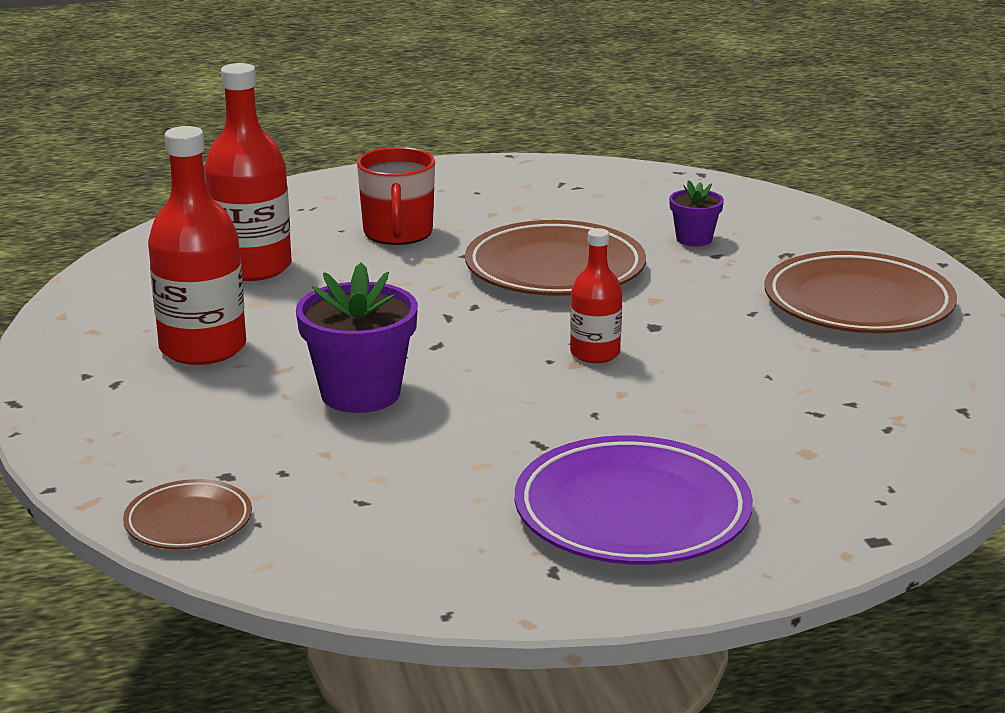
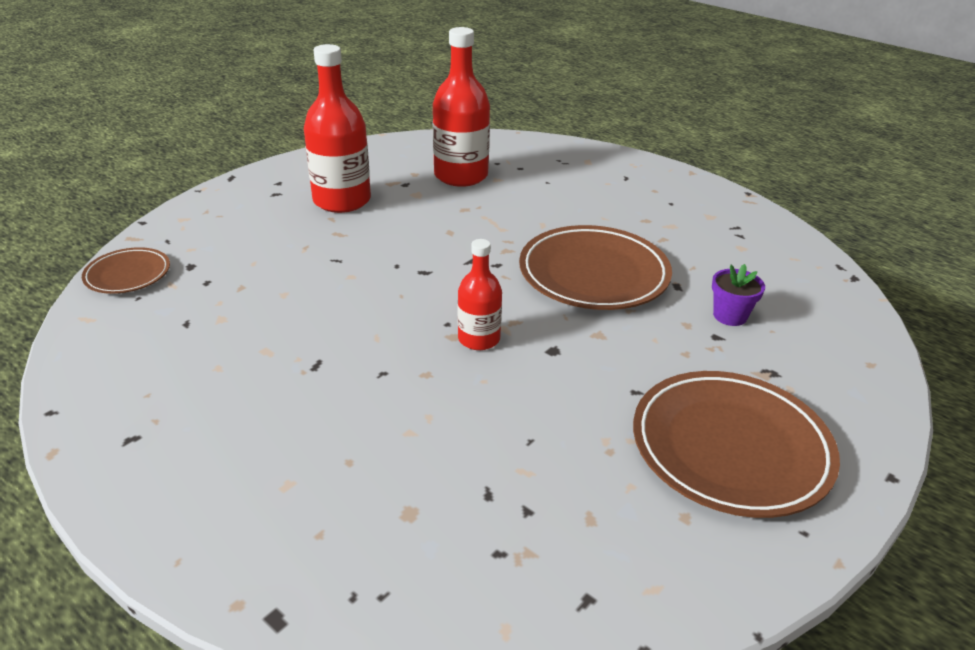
camera: 55 degrees right, 10 degrees up
(360, 393) = (330, 270): purple flower pot -> none
(398, 233) = (568, 200): red mug -> none
(632, 512) = (240, 446): purple plate -> none

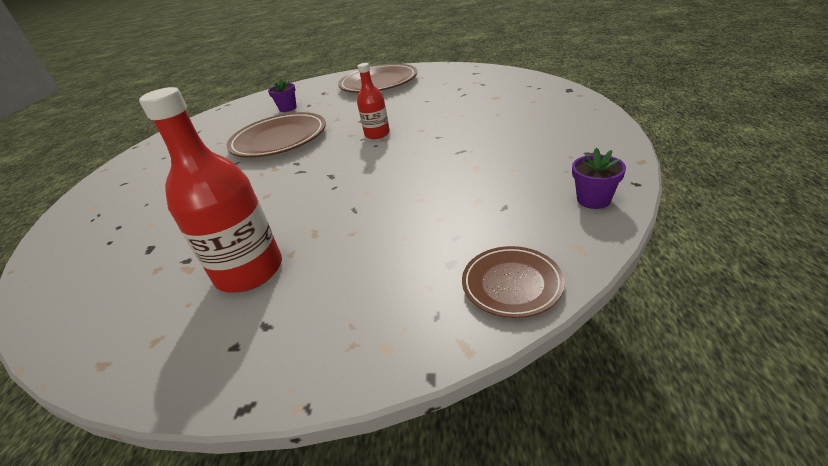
camera: 120 degrees left, 0 degrees up
(94, 369) = (593, 200): none -> purple flower pot
(461, 176) = (150, 243): red bottle -> none

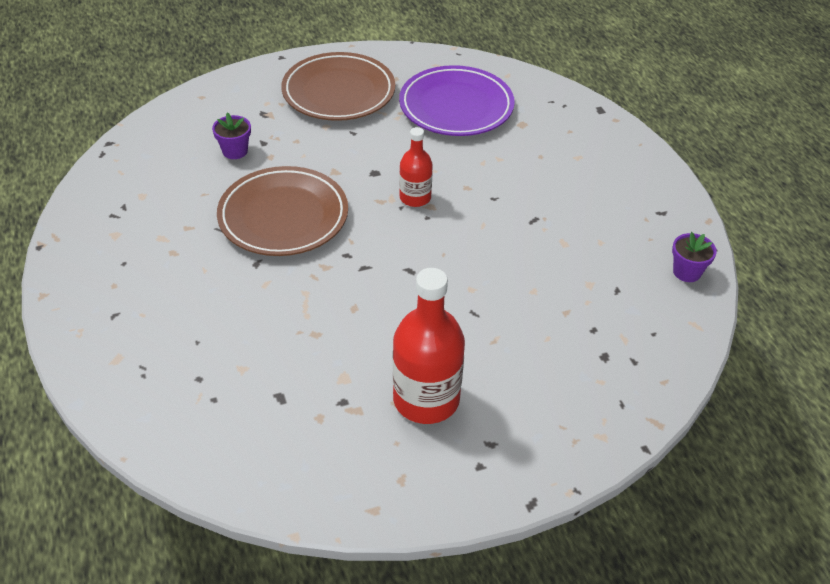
camera: 30 degrees left, 10 degrees up
(452, 89) = (456, 106): none -> purple plate
(511, 284) = (661, 366): brown plate -> none

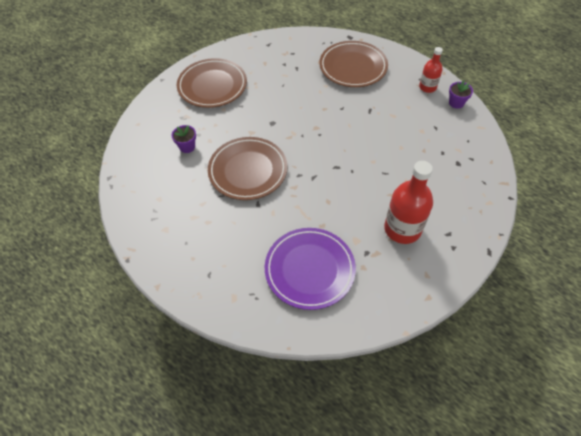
camera: 30 degrees left, 10 degrees up
(415, 198) = (304, 127): red bottle -> red bottle (427, 87)
(456, 106) = (280, 67): purple plate -> purple plate (309, 270)
(565, 152) = (353, 67): none -> brown plate

